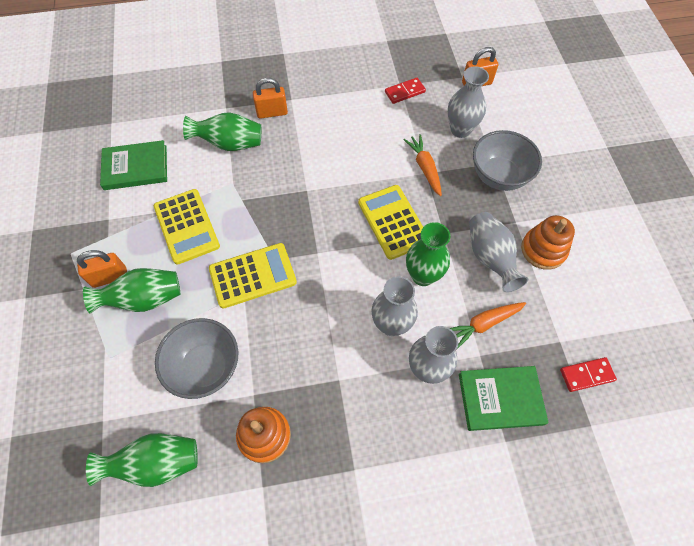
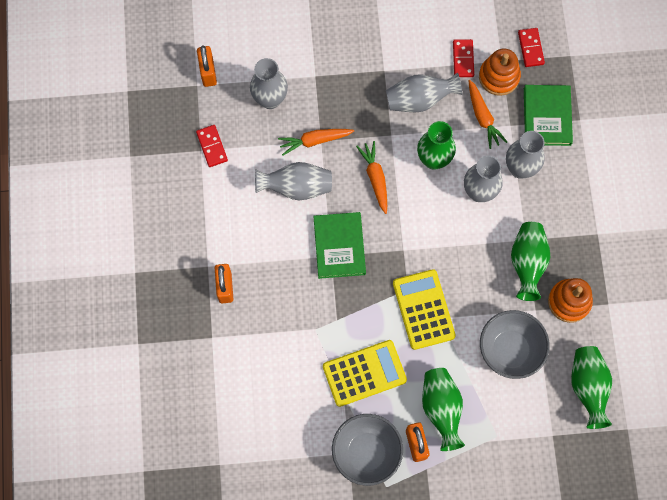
camera: 85 degrees left, 10 degrees up
(135, 167) = (286, 431): green book -> green book (339, 246)
(229, 144) = (264, 332): green vase -> green vase (527, 263)
(374, 157) = (296, 187): none -> grey vase
(393, 222) = (375, 178): yellow calculator -> orange carrot
(499, 176) = (331, 74): grey bowl -> grey bowl (366, 453)
(543, 250) = (415, 54): orange stacking toy -> orange stacking toy (499, 77)
(550, 299) = (463, 59): none -> red domino

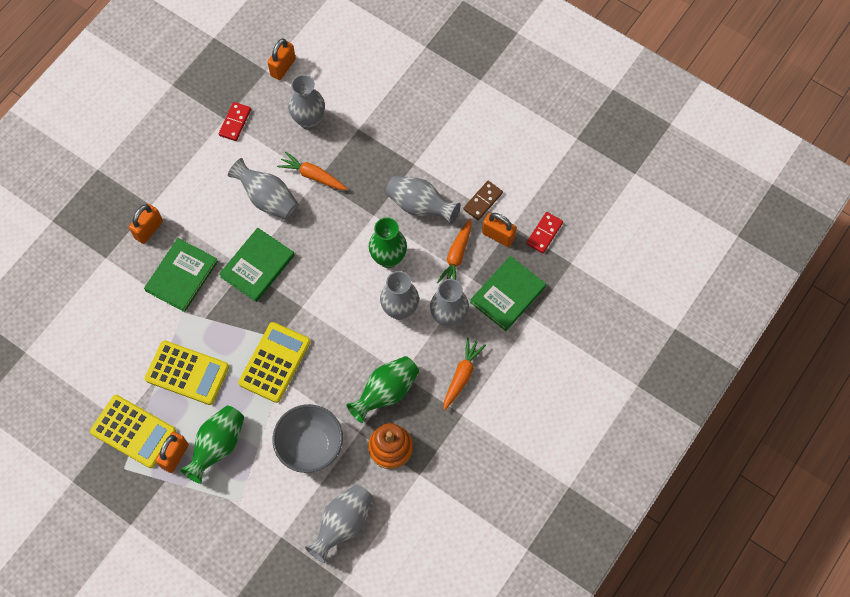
camera: 40 degrees right, 5 degrees down
(287, 302) = (181, 276): none -> green book
(366, 453) = (133, 431): grey bowl -> yellow calculator
(375, 178) = (331, 237): orange carrot -> orange carrot (462, 375)
(463, 59) = (483, 201): red domino -> brown domino
(499, 77) = (498, 236): orange stacking toy -> orange padlock
(588, 387) = (342, 524): green vase -> grey vase

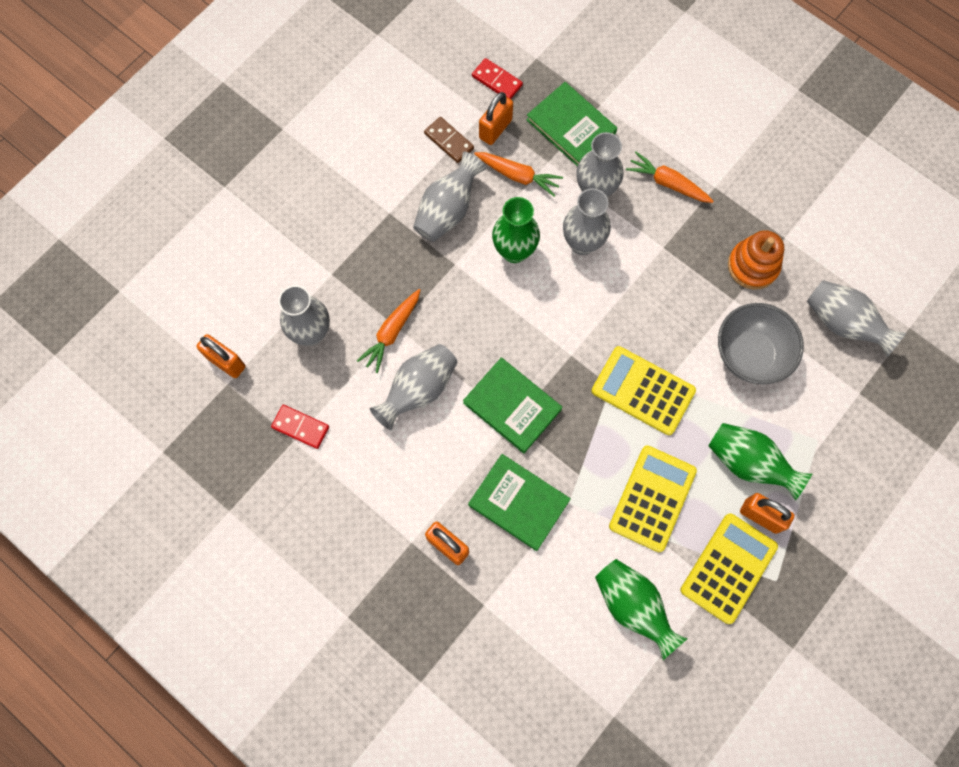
camera: 85 degrees left, 5 degrees up
(386, 392) = (685, 266): green vase -> green vase (633, 606)

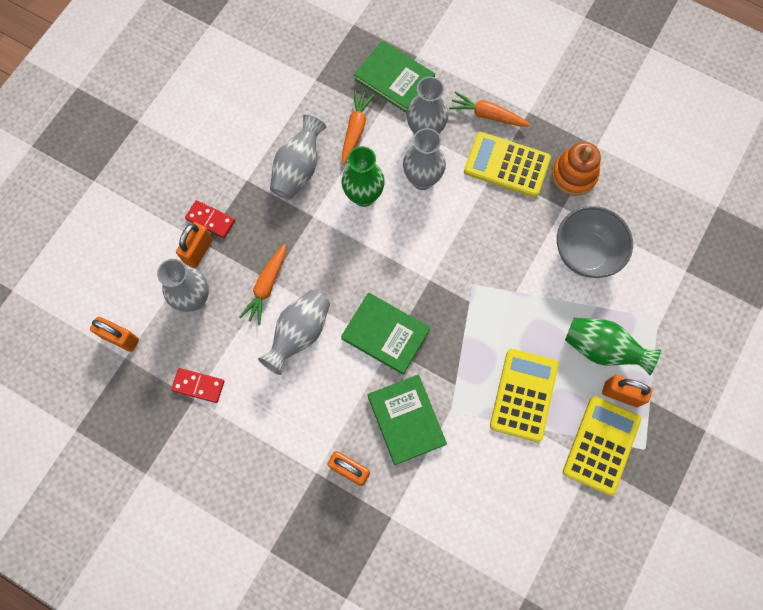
camera: 10 degrees left, 0 degrees up
(449, 141) = (289, 108): brown domino -> none
(495, 129) = (328, 91): orange padlock -> orange padlock (198, 251)
(497, 81) = (322, 49): red domino -> red domino (210, 220)
(518, 176) = (355, 129): orange carrot -> orange carrot turned 90 degrees counterclockwise
(518, 503) = (406, 420): green book -> green book turned 45 degrees clockwise
(633, 606) = (524, 495): green vase -> none
(643, 391) = (498, 300): yellow calculator -> yellow calculator (506, 165)
(843, 324) = (661, 212): grey vase -> none

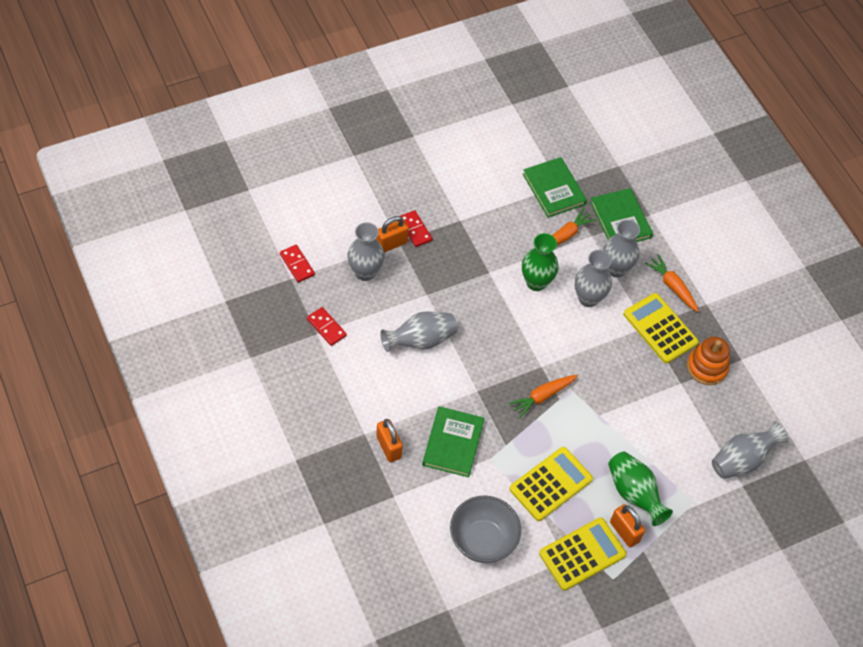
camera: 30 degrees right, 15 degrees down
(120, 338) = (297, 264): orange padlock -> red domino
(266, 286) = (421, 296): orange carrot -> orange carrot (542, 396)
(298, 169) = (502, 236): grey vase -> grey vase (742, 460)
(385, 334) = (481, 380): green book -> green book (554, 189)
(585, 253) = (673, 424): grey bowl -> grey bowl (482, 540)

